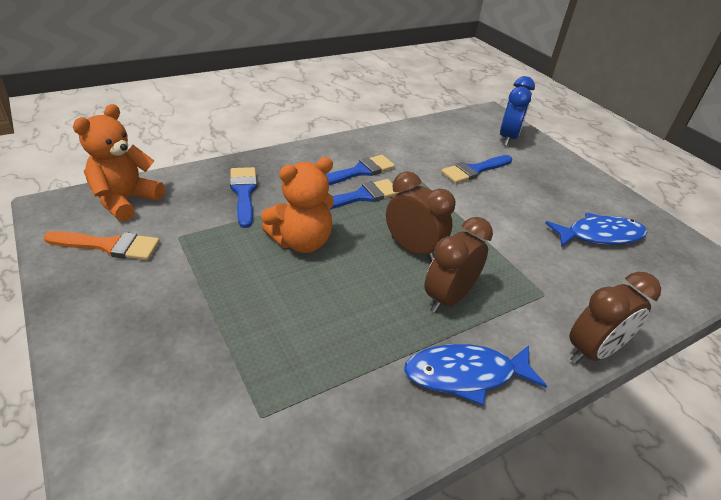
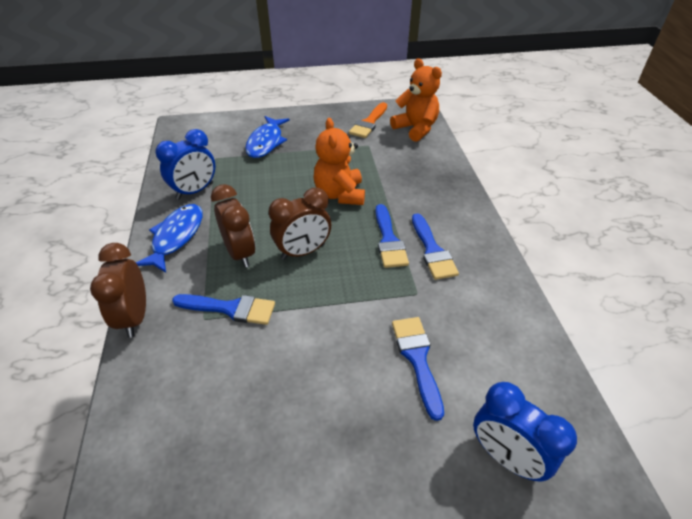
camera: 115 degrees right, 5 degrees up
(244, 193) = (412, 177): blue brush -> blue brush (230, 308)
(363, 401) = (195, 191): none -> blue clock
(600, 235) = (244, 431): blue fish -> blue fish (266, 142)

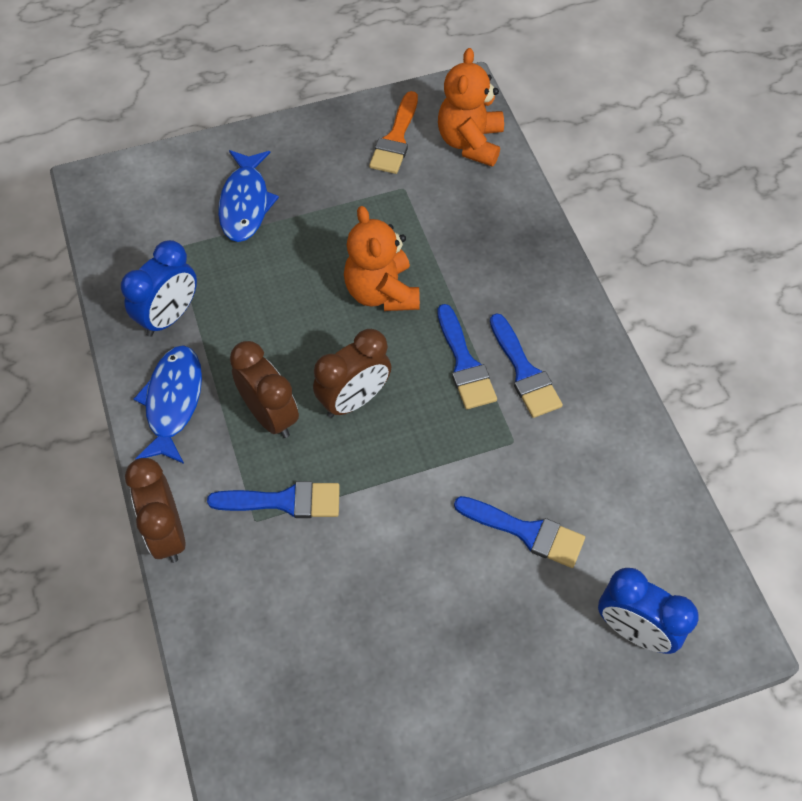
camera: 10 degrees left, 15 degrees up
(415, 129) = (470, 142): orange teddy bear -> orange teddy bear turned 120 degrees counterclockwise
(417, 359) = (526, 532): blue brush -> blue brush turned 135 degrees clockwise

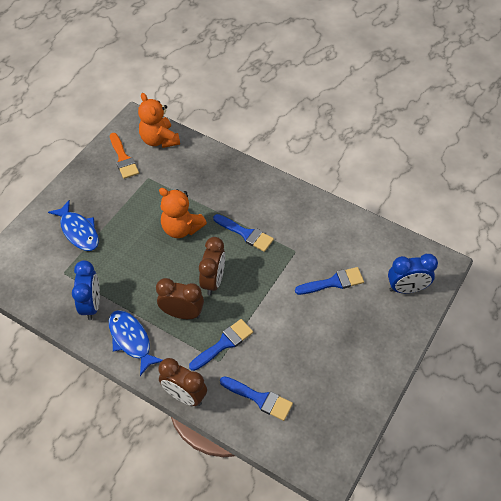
camera: 40 degrees left, 5 degrees down
(524, 372) = (273, 220): blue brush -> blue brush (259, 399)

